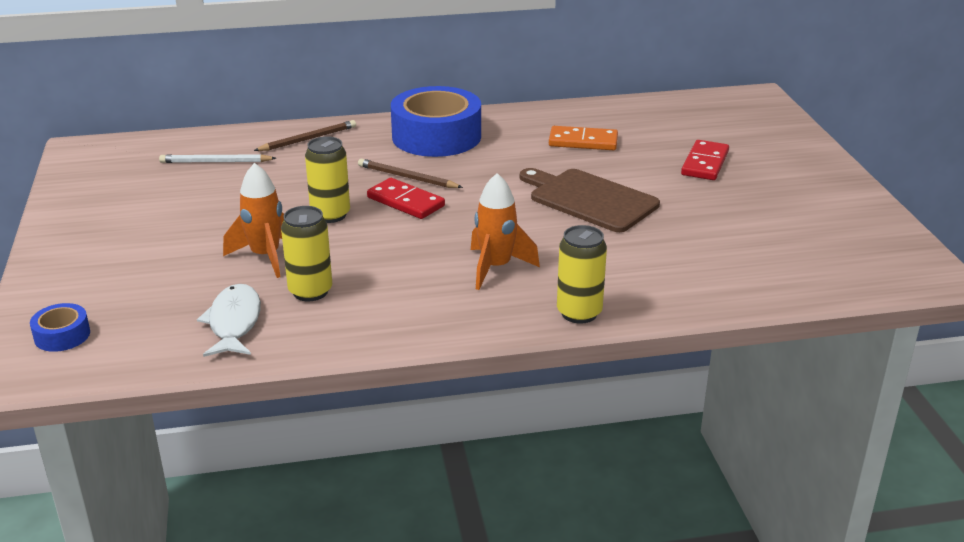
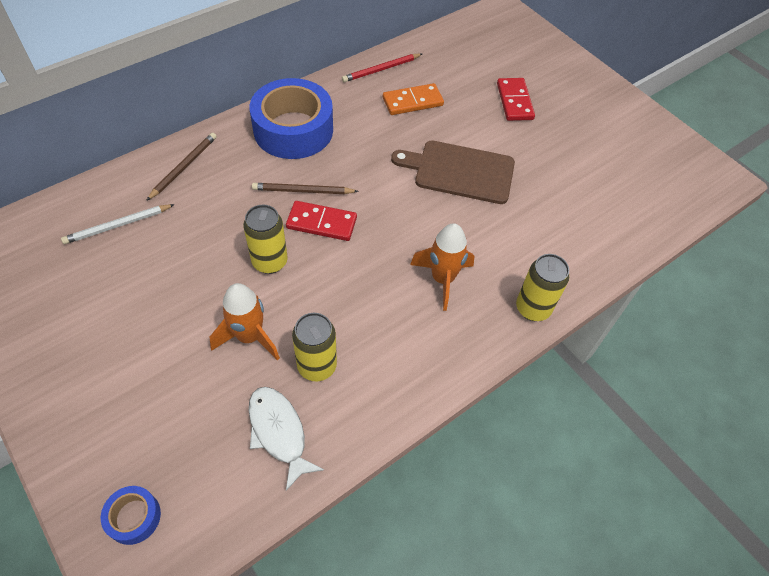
camera: 30 degrees left, 25 degrees up
(569, 114) = (381, 69): none -> red pencil

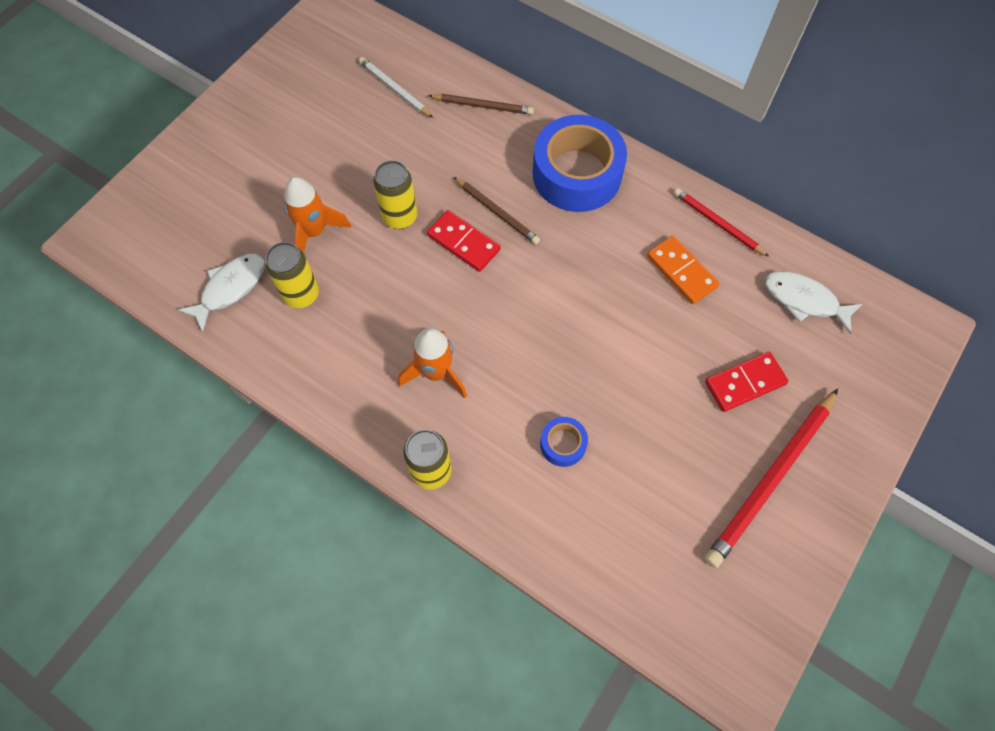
camera: 75 degrees right, 10 degrees up
(134, 517) = (138, 219): blue tape -> blue tape (563, 444)
(303, 191) = (497, 212): brown pencil -> brown pencil turned 150 degrees clockwise
(321, 223) = (463, 242): red domino -> red domino turned 45 degrees counterclockwise
(460, 171) = (594, 351): brown cutting board -> none
(462, 52) = (804, 300): none -> white fish
(588, 114) = (771, 479): none -> red pencil

